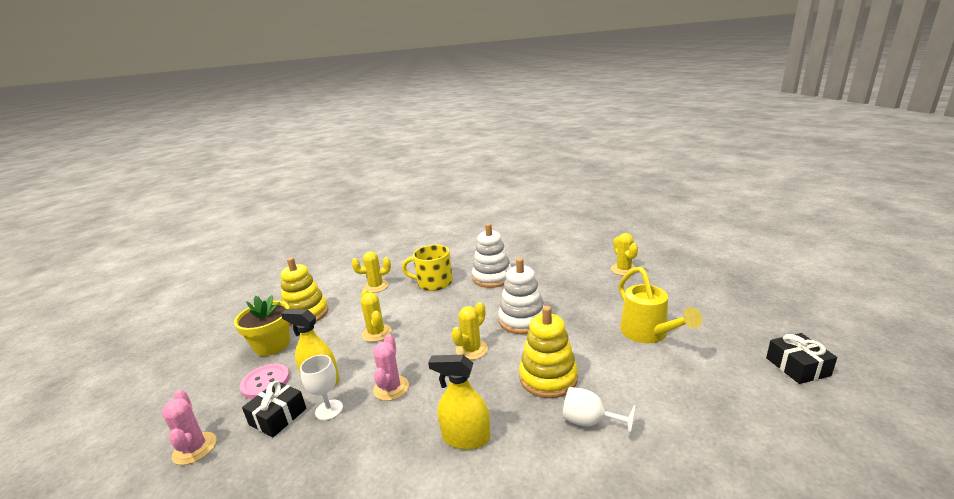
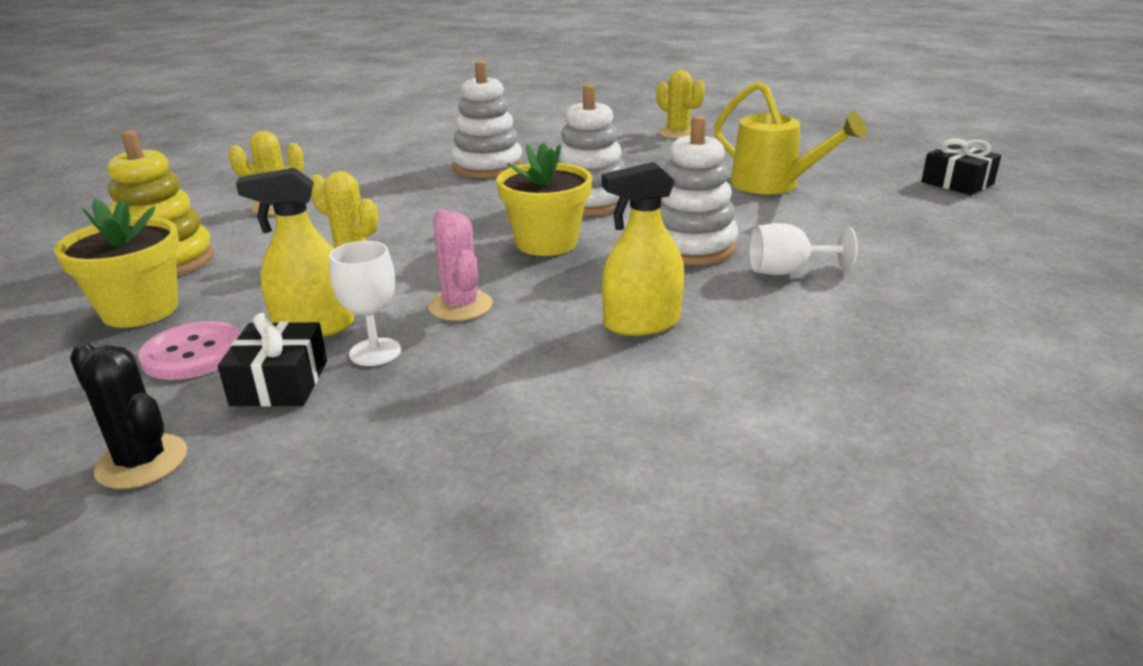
camera: 30 degrees left, 5 degrees up
(195, 448) = (142, 462): pink cactus -> black cactus
(434, 282) = (388, 186): yellow mug -> none
(472, 350) = (546, 243): yellow cactus -> yellow flower pot
(548, 378) = (691, 246): yellow stacking toy -> white stacking toy

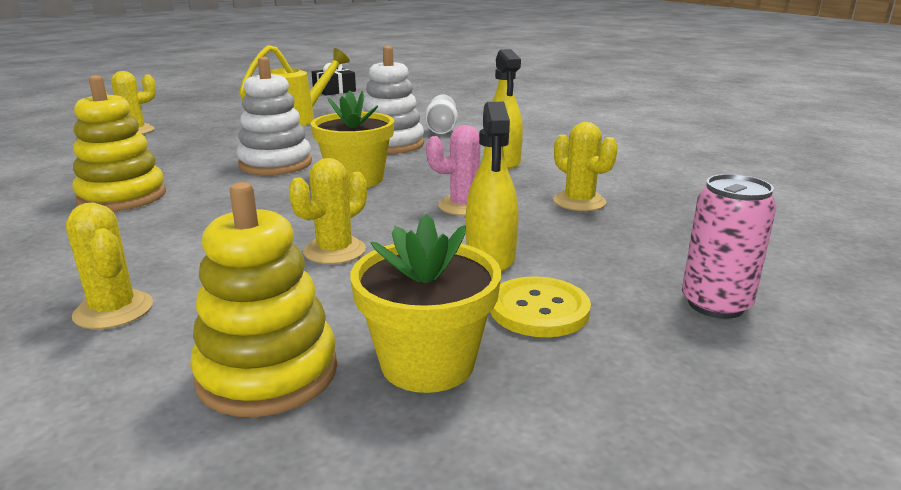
camera: 85 degrees left, 5 degrees down
(142, 462) = (715, 304): black cactus -> pink can
(193, 353) = (539, 310): pink button -> yellow button
(280, 383) = (588, 263): black gift -> none
(375, 352) = (537, 232): white goblet -> none
(474, 383) = (579, 202): none -> yellow cactus
(487, 167) = (122, 197): white stacking toy -> yellow stacking toy

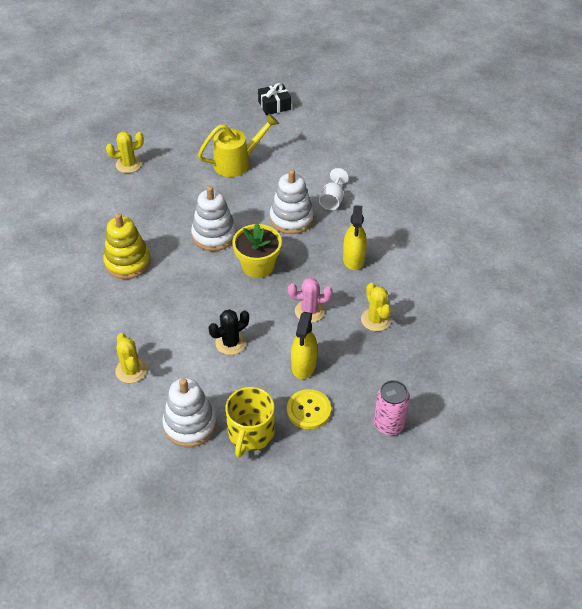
camera: 15 degrees right, 25 degrees up
(268, 373) = (190, 424): yellow stacking toy -> white stacking toy
(334, 251) = (230, 343): yellow cactus -> black cactus
(427, 363) = (250, 433): yellow flower pot -> yellow mug

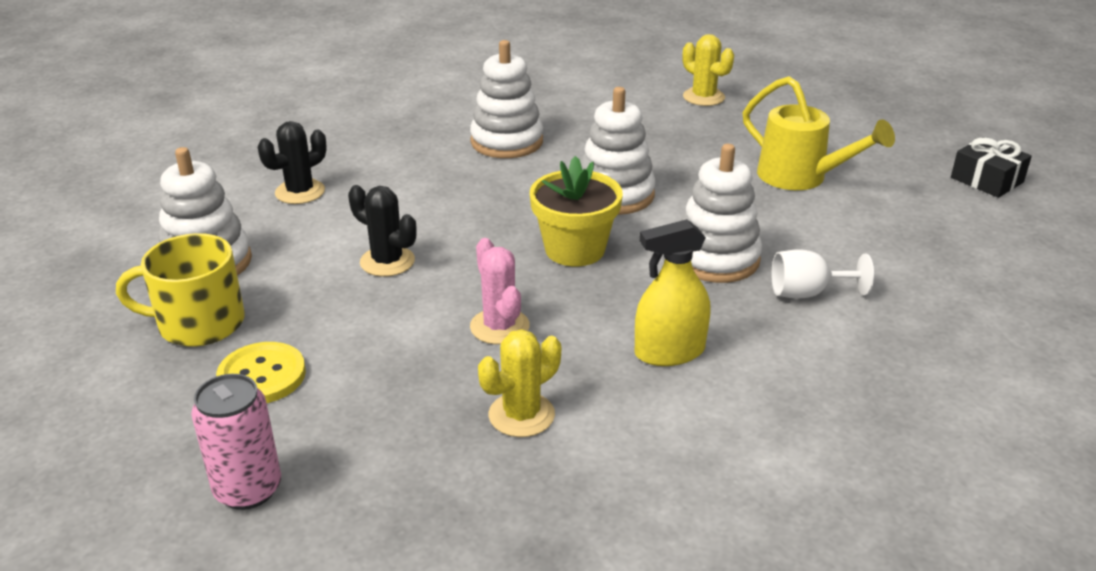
camera: 70 degrees right, 15 degrees down
(127, 262) = (507, 142): yellow stacking toy -> white stacking toy
(131, 370) = (300, 192): yellow cactus -> black cactus
(304, 365) = (367, 347): yellow spray bottle -> none

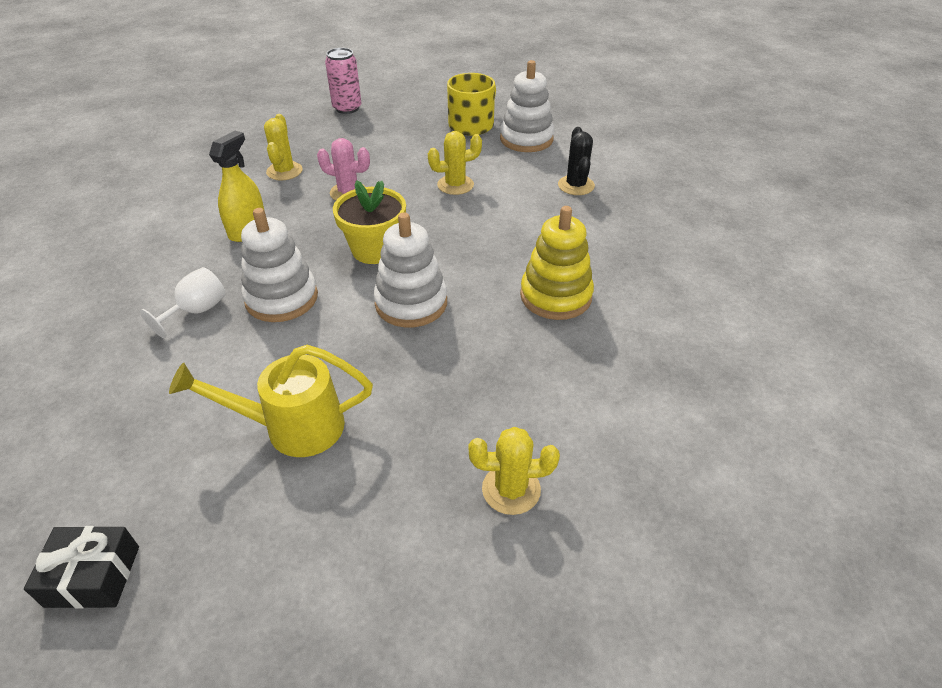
camera: 130 degrees right, 10 degrees up
(262, 376) = (409, 127): yellow button -> none
(387, 261) = (455, 185): black cactus -> yellow cactus
(507, 142) = (555, 296): white stacking toy -> yellow stacking toy

